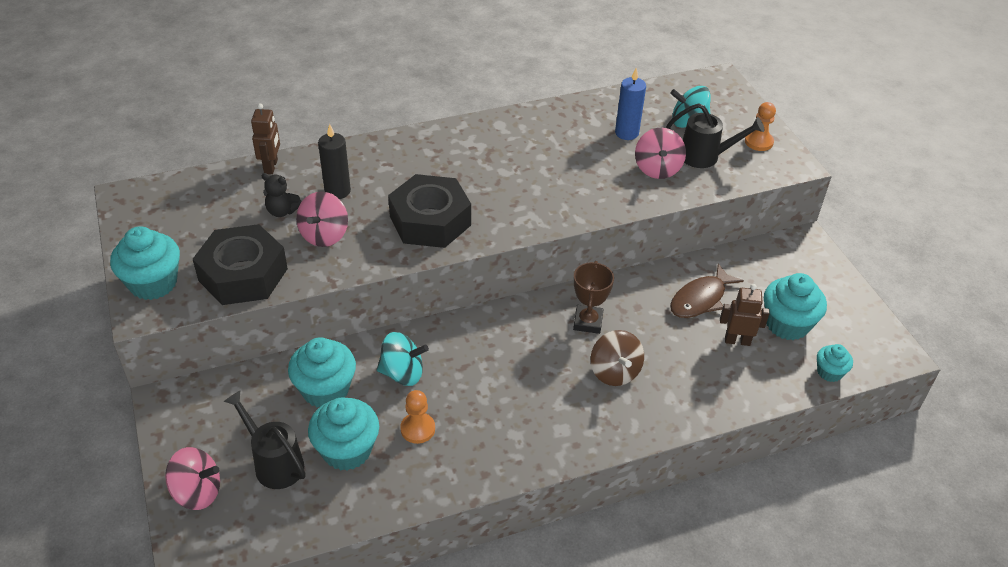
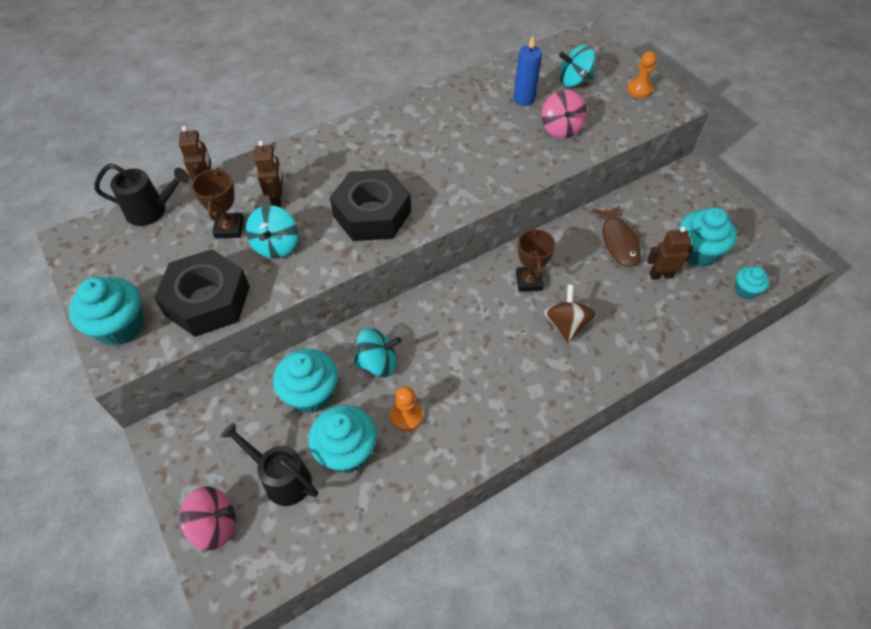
camera: 10 degrees left, 10 degrees up
(282, 211) = (229, 228): black teddy bear -> brown trophy
(324, 235) = (276, 245): pink spinning top -> turquoise spinning top
(337, 191) = (277, 199): black candle -> brown robot
(614, 372) = (565, 325): brown spinning top -> brown spinning top turned 150 degrees counterclockwise
(700, 299) = (619, 242): brown fish -> brown fish turned 45 degrees counterclockwise
(705, 156) = (598, 111): black watering can -> black watering can (152, 211)

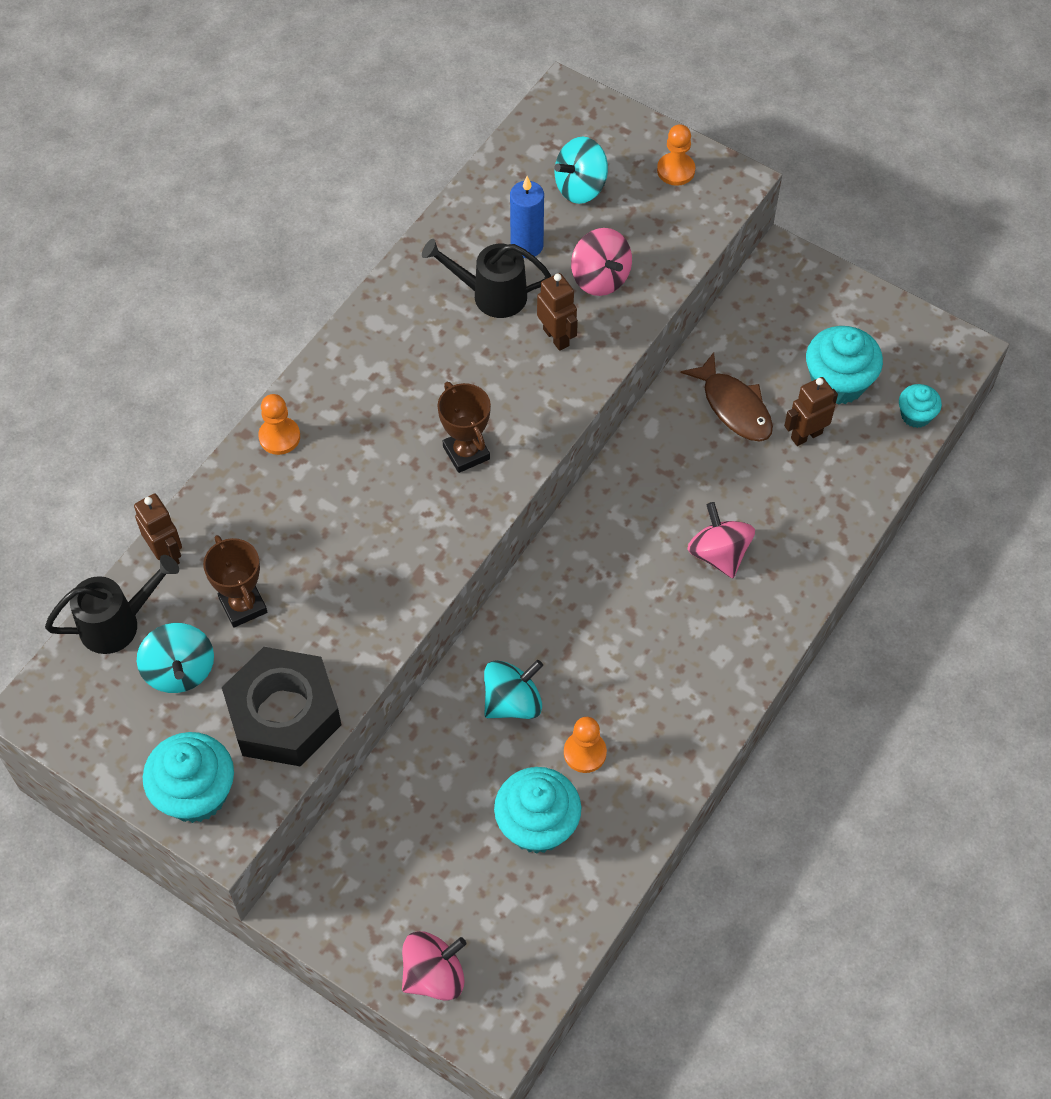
camera: 25 degrees left, 5 degrees up
(276, 245) = (322, 604): turquoise spinning top -> turquoise spinning top (180, 670)
(277, 199) = (279, 537): brown robot -> brown robot (556, 337)
(281, 478) = (479, 890): black watering can -> black watering can (491, 295)
(311, 393) = (452, 776): turquoise cupcake -> none
(315, 147) = (279, 437): none -> orange pawn
(372, 214) = (420, 509): black nut -> none
(529, 281) = (645, 511): brown trophy -> brown trophy (466, 453)
(565, 325) = (719, 554): brown spinning top -> pink spinning top

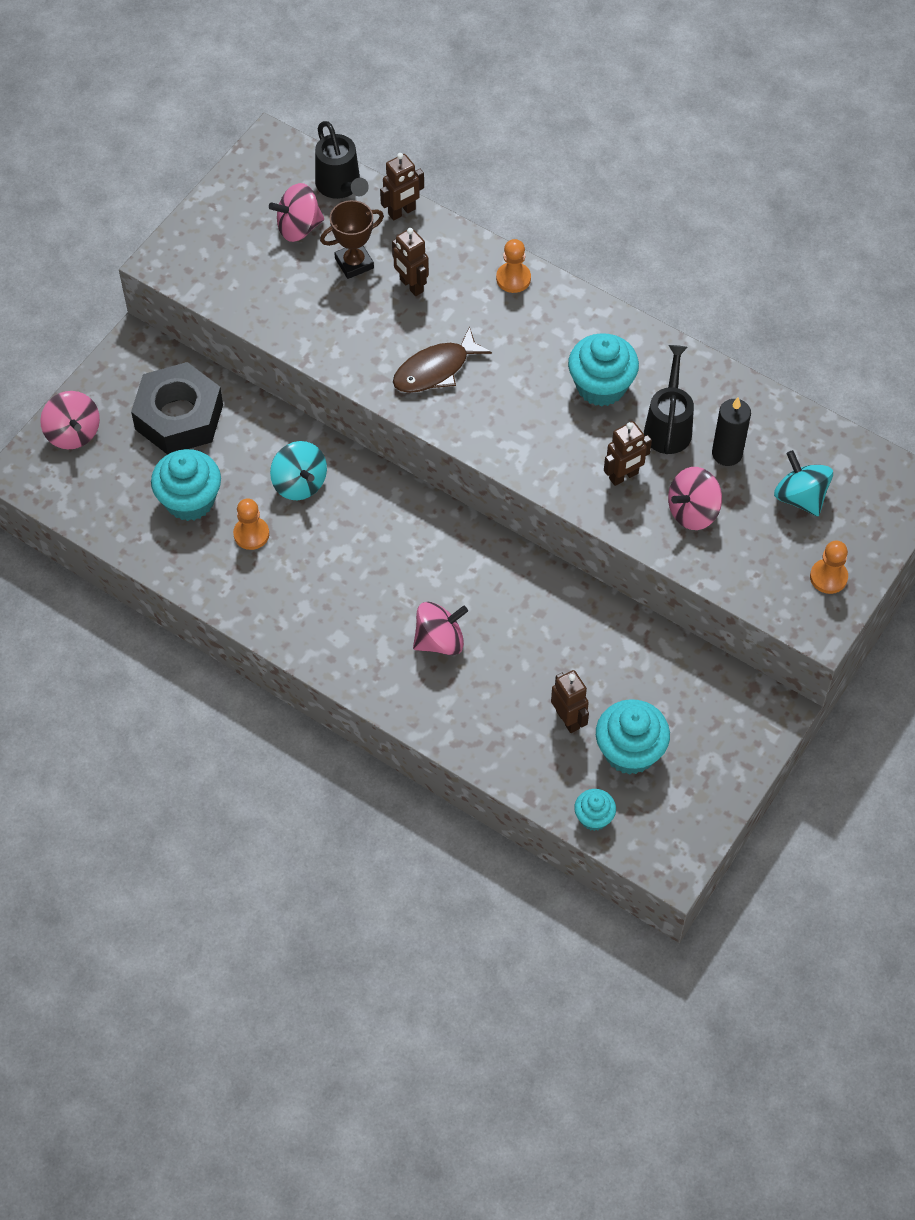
camera: 90 degrees right, 0 degrees up
(180, 670) = (298, 227): turquoise spinning top -> pink spinning top
(195, 793) = (195, 244): turquoise cupcake -> turquoise cupcake (601, 386)
(282, 543) = (411, 285): none -> brown robot
(284, 714) = (258, 294): black nut -> black nut (179, 417)
(466, 453) = (499, 409): brown trophy -> none
(527, 245) = (727, 453): blue candle -> black candle
(734, 406) = (598, 660): brown fish -> brown fish (435, 370)

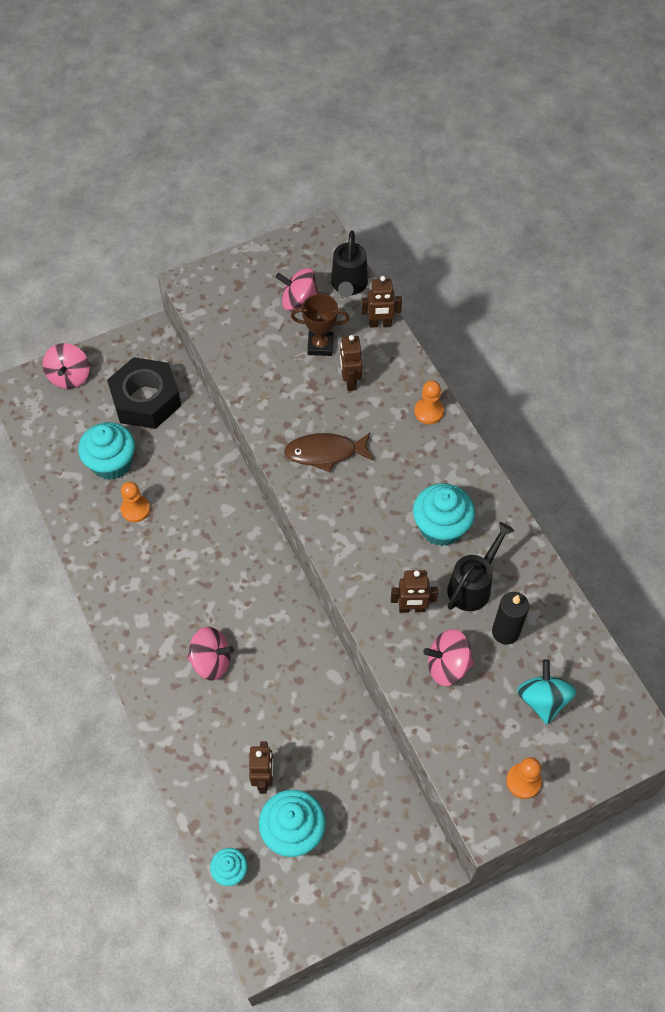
camera: 30 degrees right, 0 degrees up
(299, 483) = (194, 489): turquoise spinning top -> none

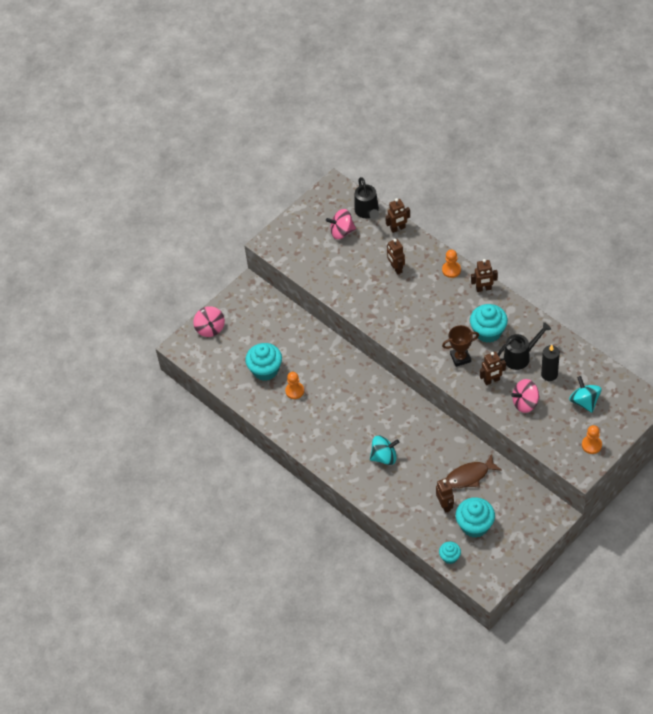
camera: 15 degrees left, 5 degrees down
(146, 400) = (266, 325): black nut -> none
(211, 661) = (384, 457): pink spinning top -> turquoise spinning top
(320, 345) = (368, 253): brown trophy -> brown trophy (460, 358)
(325, 453) = (401, 314): brown fish -> brown fish (470, 476)
(464, 457) = (483, 289): none -> brown robot
(473, 585) = (520, 356): black watering can -> black watering can turned 45 degrees clockwise

